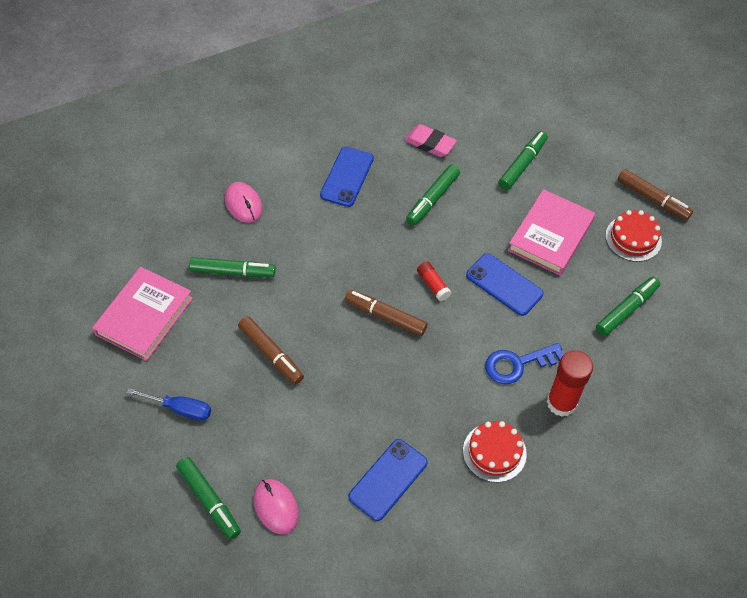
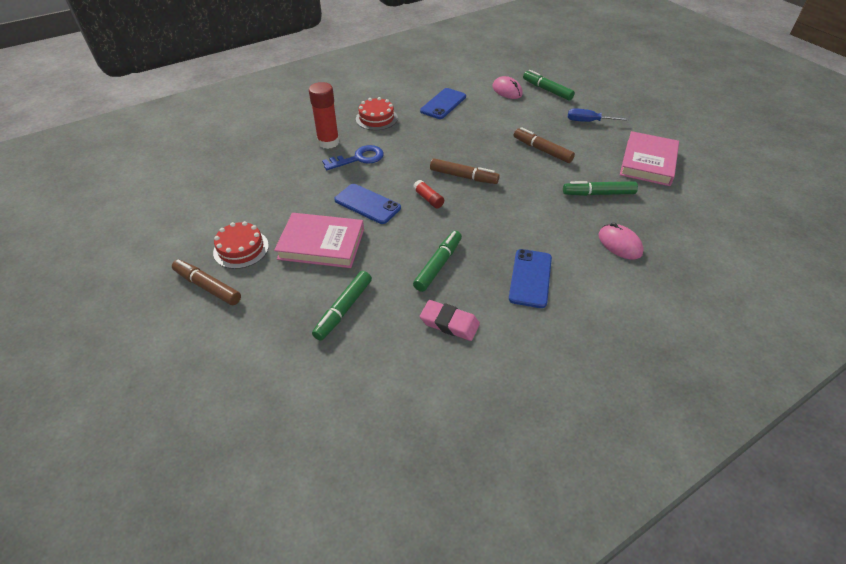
camera: 175 degrees right, 10 degrees down
(550, 236) = (321, 244): pink book -> pink book turned 75 degrees clockwise
(626, 310) = (265, 196): green marker -> none

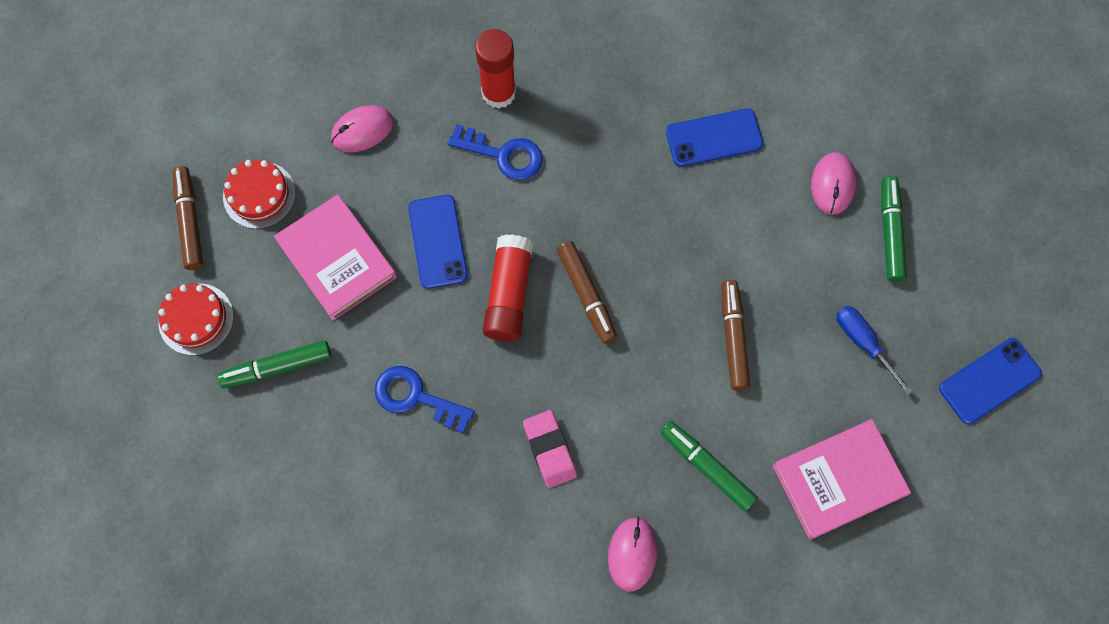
camera: 45 degrees right, 25 degrees up
(273, 191) = (362, 130): none -> pink mouse
(376, 118) = (599, 95): red cake -> red cake (196, 319)
(428, 199) = (509, 294): red glue stick -> red glue stick, size x1.89
(438, 265) = (416, 397): green marker -> blue key
(449, 323) = (350, 476): pink eraser -> pink eraser (549, 450)
(530, 278) = (485, 502): blue phone -> blue phone (989, 381)

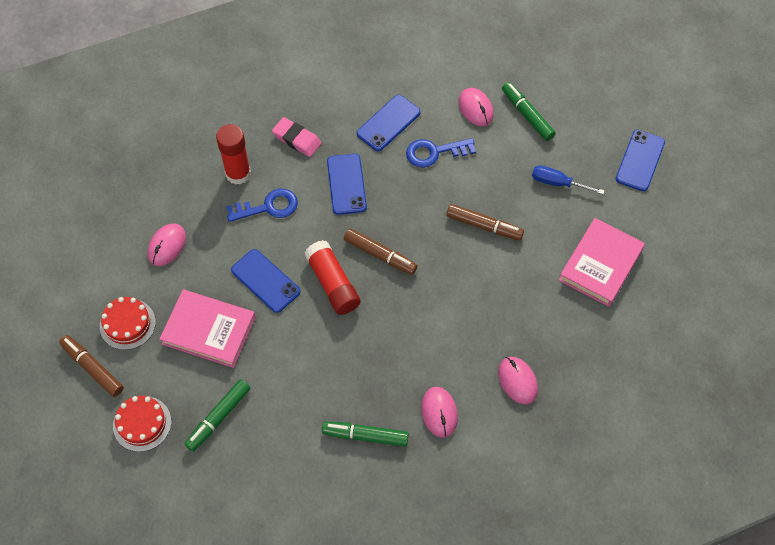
camera: 35 degrees left, 10 degrees down
(416, 397) = (321, 378): blue key -> blue key (435, 152)
(516, 528) = (439, 412): none -> pink mouse
(549, 450) = (425, 355): pink eraser -> pink eraser (297, 139)
(610, 183) = (346, 184): none -> blue phone
(707, 467) = (523, 305): green marker -> green marker (366, 436)
(733, 338) = (484, 226): brown marker -> brown marker turned 150 degrees clockwise

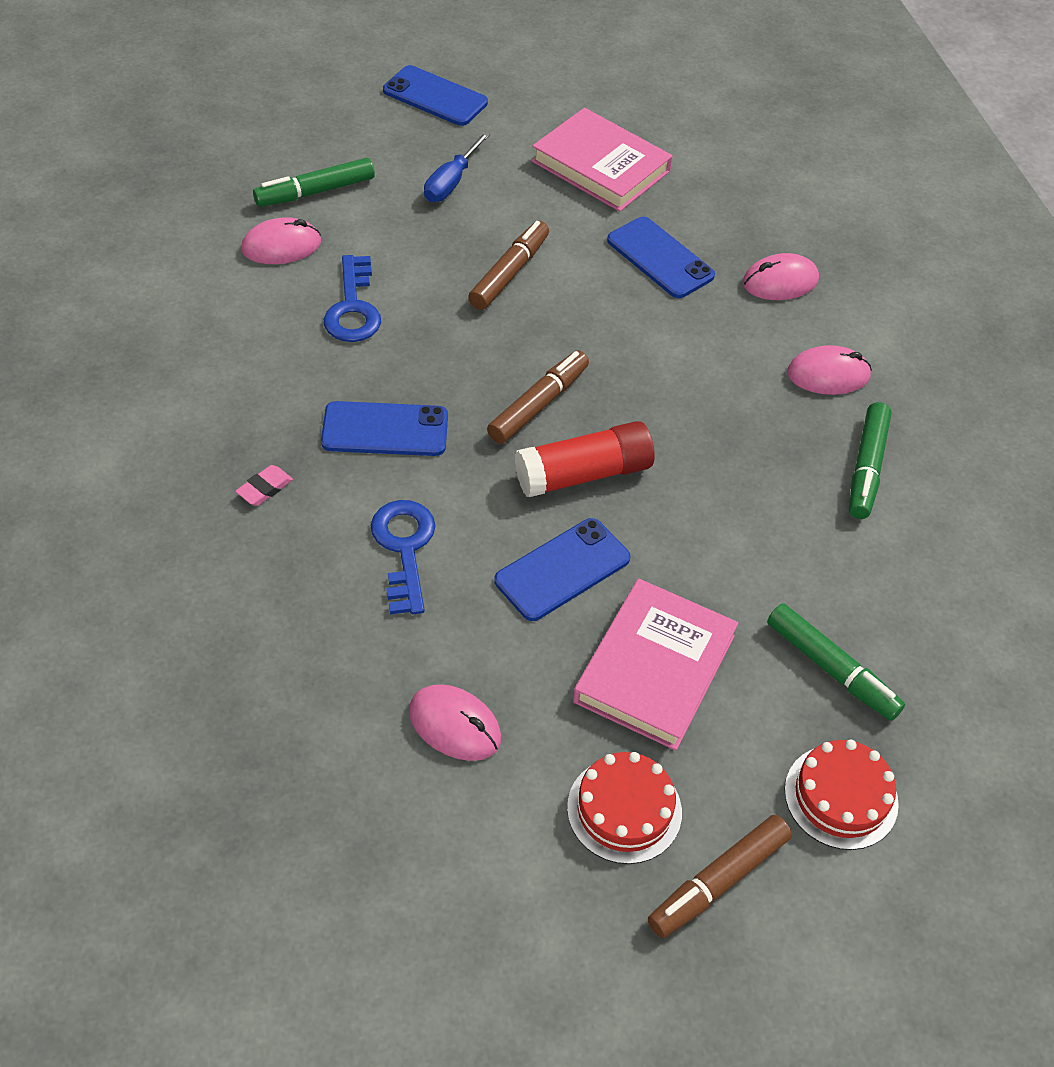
camera: 85 degrees left, 10 degrees down
(238, 173) = (315, 588): red glue stick -> none
(297, 139) = (265, 488): pink eraser -> pink eraser, size x0.60
(388, 123) = (273, 356): blue phone -> blue phone (660, 258)

